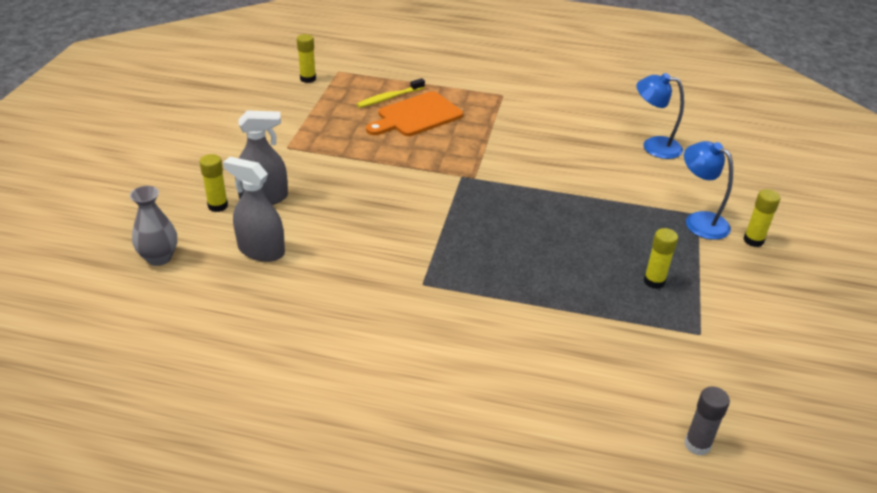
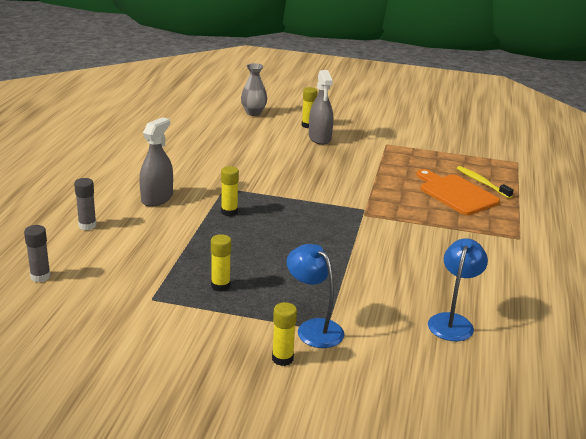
camera: 90 degrees right, 10 degrees down
(261, 250) = (261, 138): grey spray bottle -> grey spray bottle (157, 198)
(308, 79) = (496, 150): yellow glue stick -> yellow glue stick (229, 212)
(555, 415) = (87, 225): none -> grey glue stick
(699, 221) = (313, 328): blue lamp -> blue lamp turned 90 degrees counterclockwise

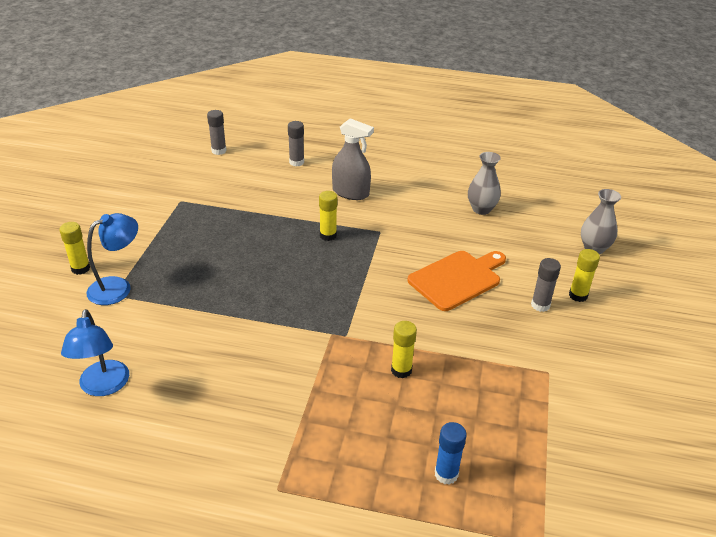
camera: 90 degrees right, 10 degrees up
(196, 144) = (481, 209): none -> grey vase
(220, 286) = (194, 234): yellow glue stick -> yellow glue stick (401, 370)
(319, 138) = (540, 305): grey spray bottle -> grey glue stick
(452, 321) = (103, 387): blue lamp -> blue lamp turned 60 degrees clockwise
(456, 193) = (403, 435): orange cutting board -> orange cutting board (457, 279)
(482, 183) = (446, 474): yellow toothbrush -> blue glue stick

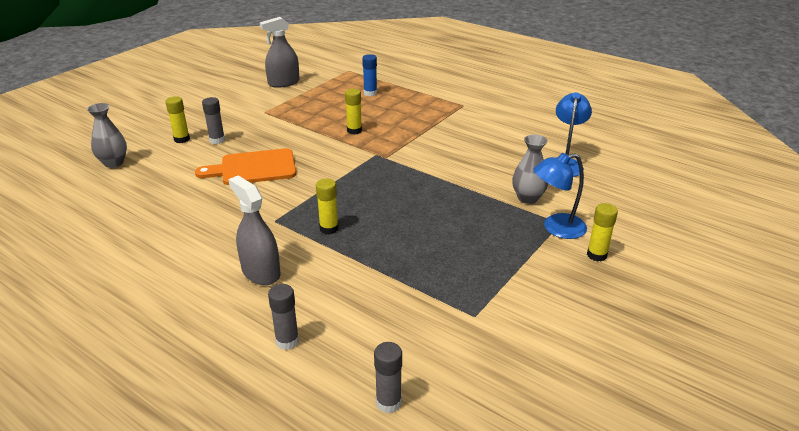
camera: 155 degrees left, 5 degrees down
(481, 209) = (150, 217): grey vase -> grey vase (528, 198)
(603, 457) = (283, 83): none -> grey spray bottle

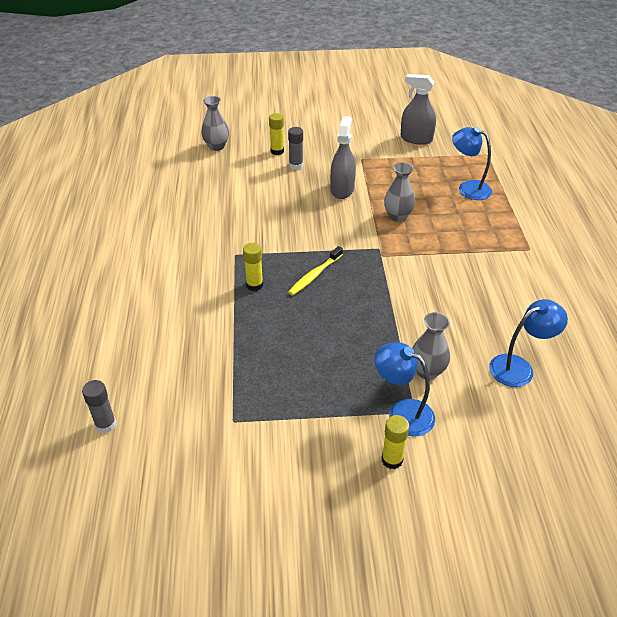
camera: 50 degrees right, 10 degrees up
(254, 168) = (284, 204): orange cutting board -> none
(261, 272) = (174, 285): grey spray bottle -> grey spray bottle (342, 189)
(287, 341) = (121, 341): grey glue stick -> none
(354, 131) = (397, 216): yellow glue stick -> grey vase
(362, 195) = (315, 275): none -> yellow toothbrush
(370, 93) = (468, 188): blue glue stick -> blue lamp

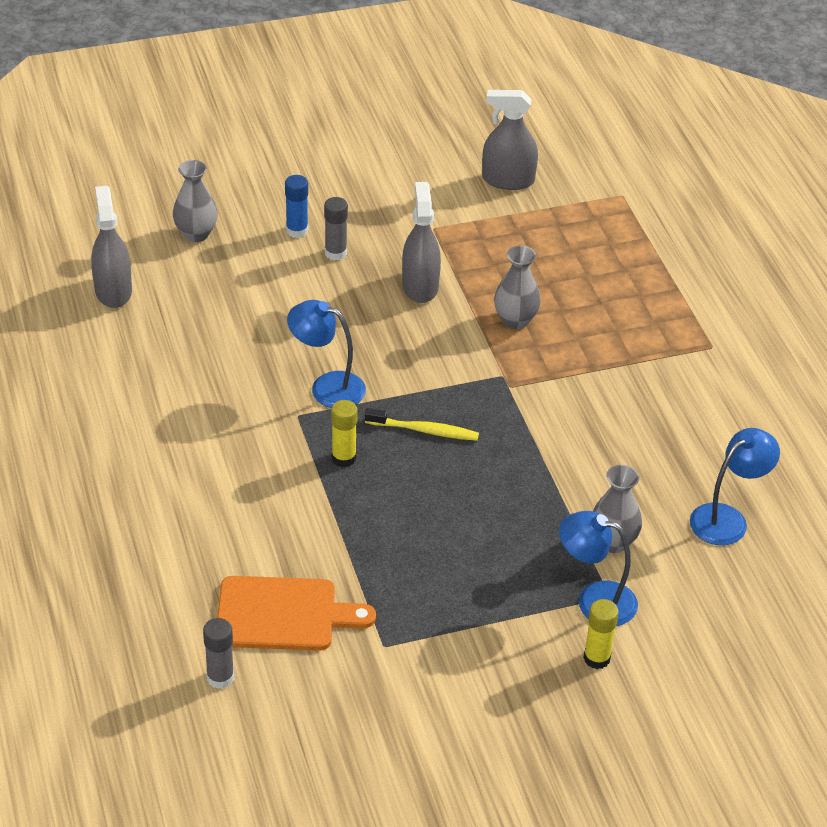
camera: 15 degrees left, 0 degrees up
(154, 170) = (113, 291): none -> grey spray bottle
(170, 385) = (283, 615): none -> orange cutting board
(277, 151) = (297, 231): yellow glue stick -> blue glue stick
(315, 275) = (424, 430): yellow toothbrush -> yellow toothbrush turned 105 degrees counterclockwise
(468, 188) = (606, 259): blue lamp -> blue lamp (327, 387)

